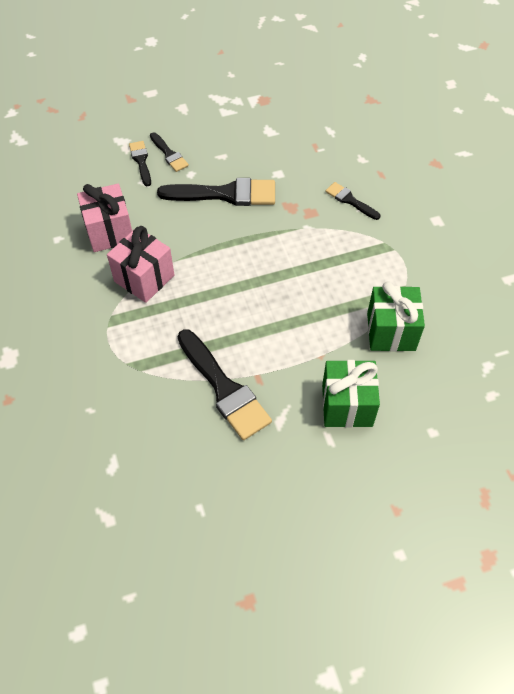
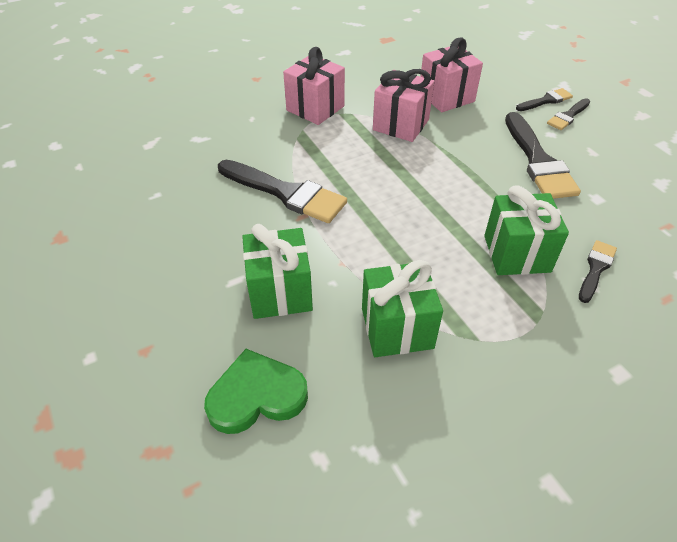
camera: 80 degrees right, 10 degrees down
(91, 347) = (315, 108): none -> pink gift
(224, 388) = (286, 193): black brush -> black brush turned 105 degrees counterclockwise
(329, 240) = (517, 254): none -> green gift
(443, 430) = (256, 395): none -> green heart

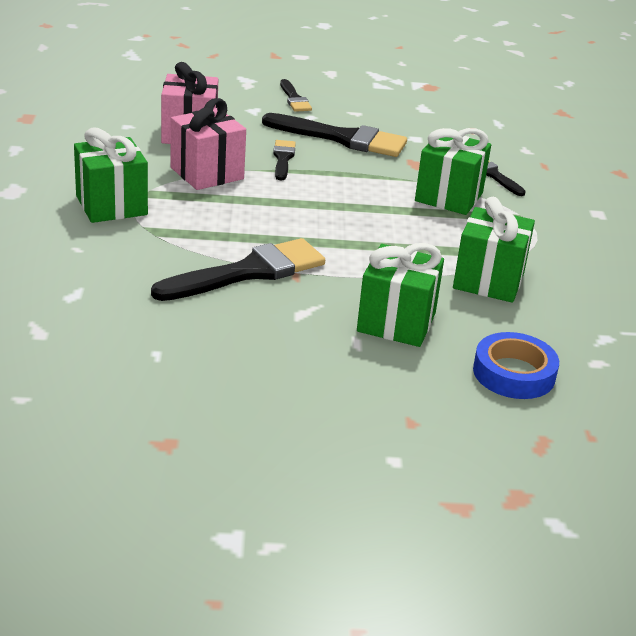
camera: 65 degrees left, 15 degrees down
(256, 395) = (514, 373): green heart -> blue tape
(315, 108) = (111, 205): pink gift -> green gift
(546, 100) = (258, 96): black brush -> black brush (283, 159)

